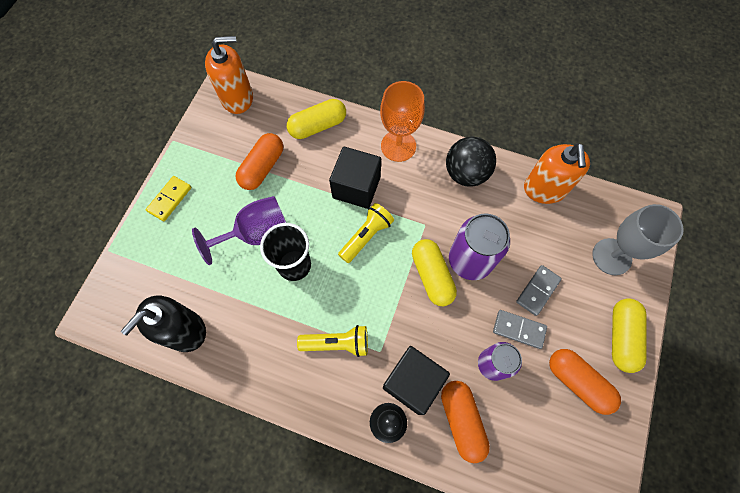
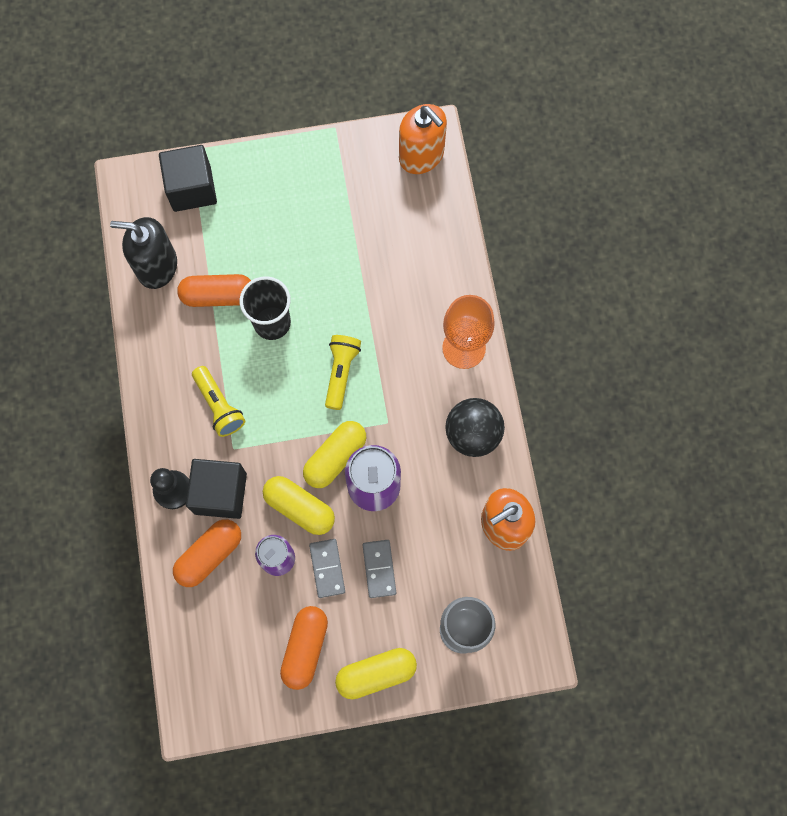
camera: 60 degrees right, 5 degrees up
(170, 199) = (272, 168): yellow domino -> none
(257, 234) = (283, 269): purple goblet -> none
(262, 168) = (356, 230): orange capsule -> orange capsule (218, 296)
(317, 126) = (437, 254): yellow capsule -> yellow capsule (300, 508)
(356, 187) = (389, 333): black cube -> black cube (192, 188)
(366, 236) = (341, 372): yellow flashlight -> yellow flashlight turned 90 degrees counterclockwise
(537, 290) = (379, 569): grey domino -> grey domino turned 75 degrees clockwise

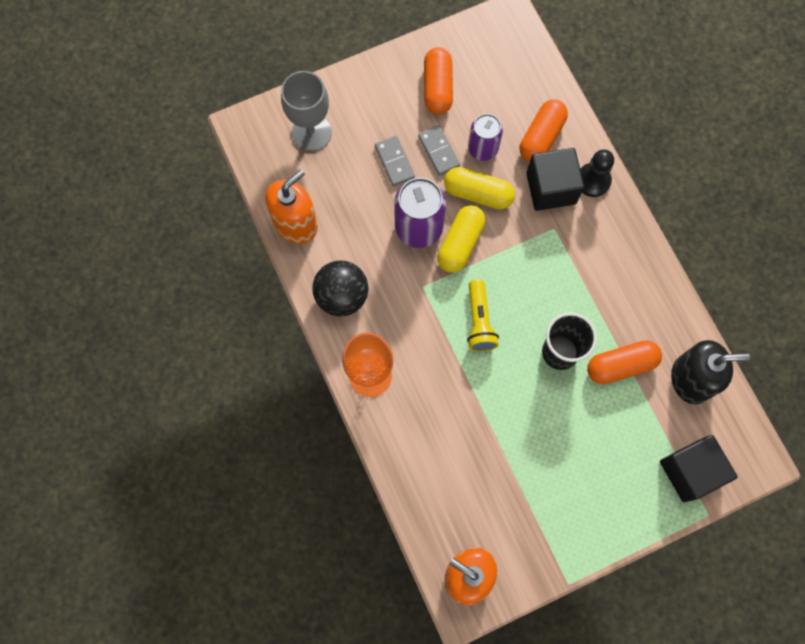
camera: 165 degrees right, 0 degrees up
(219, 406) = (580, 262): yellow flashlight -> none
(376, 673) = (374, 83): yellow capsule -> none

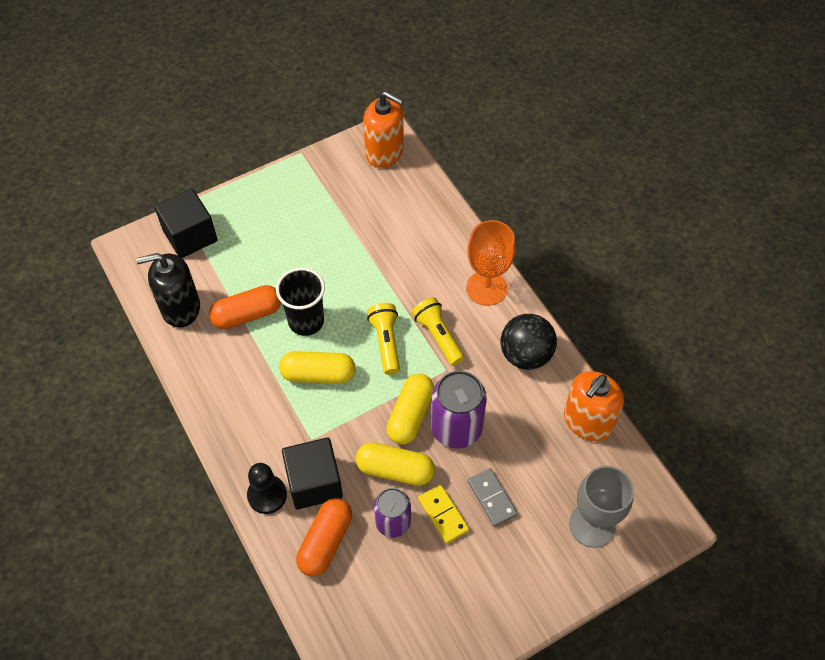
camera: 175 degrees right, 15 degrees down
(426, 324) = (438, 336): none -> yellow flashlight
(437, 88) = (452, 595): orange capsule -> none
(438, 151) = (443, 514): grey domino -> yellow domino
(547, 292) = (318, 374): none -> yellow capsule

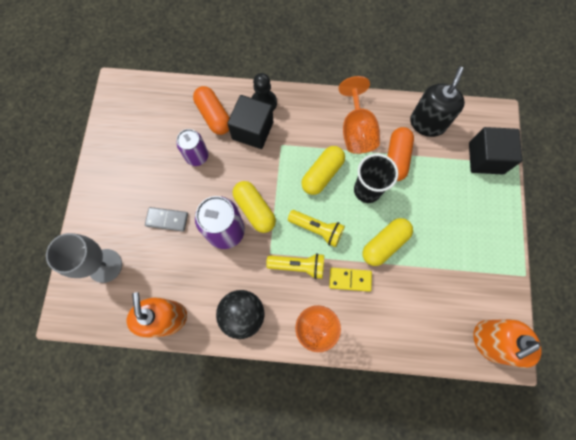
camera: 125 degrees right, 15 degrees up
(238, 371) = (356, 131): none -> orange goblet
(395, 470) = (226, 178): yellow capsule -> yellow capsule (384, 244)
(443, 514) = (179, 186): yellow domino -> yellow domino (350, 279)

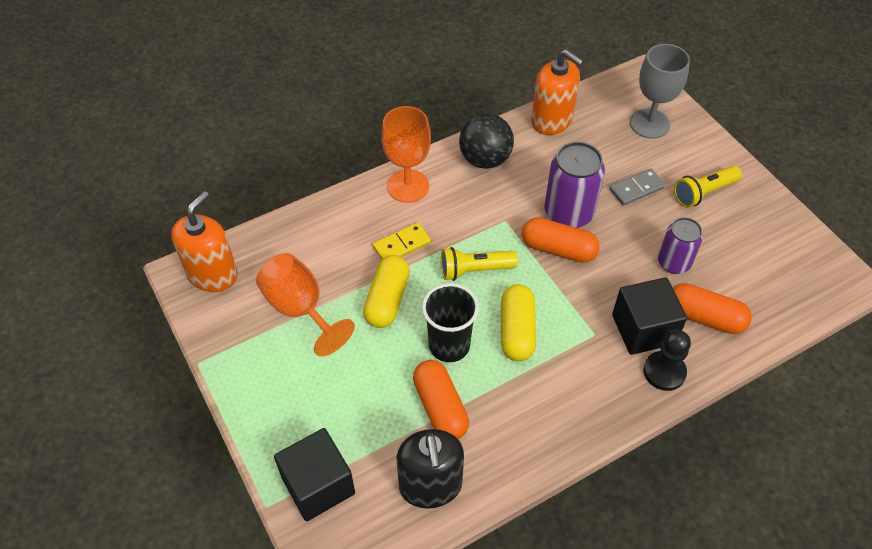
camera: 145 degrees right, 20 degrees down
(255, 210) = (558, 249): yellow capsule -> orange capsule
(298, 266) = (466, 226): yellow flashlight -> yellow flashlight (703, 193)
(356, 131) = (517, 411): orange goblet -> orange goblet (300, 309)

